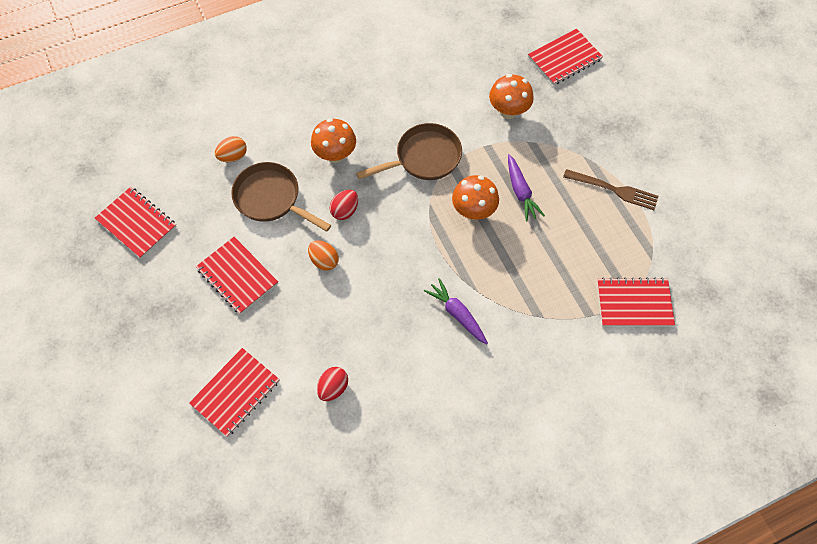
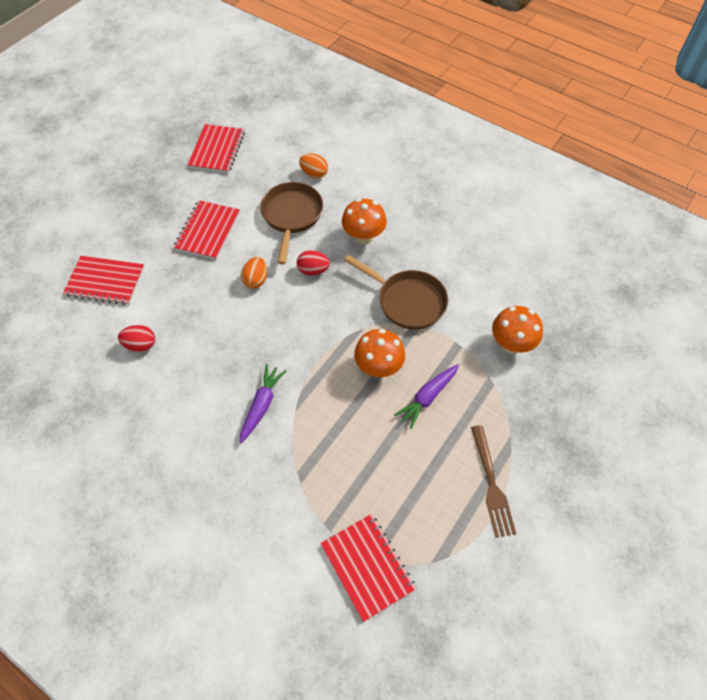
camera: 60 degrees right, 5 degrees down
(564, 58) = (615, 364): red notebook -> none

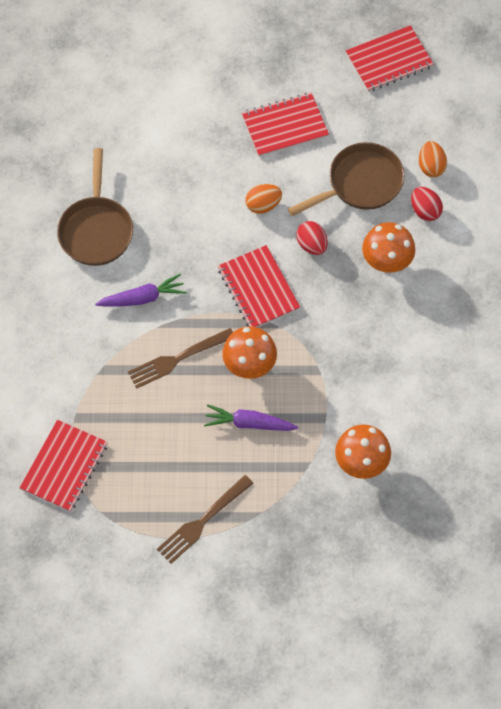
camera: 55 degrees right, 5 degrees up
(105, 281) = (166, 88): red notebook -> red notebook (258, 289)
(141, 345) = (127, 165): red egg -> red egg (425, 211)
(334, 413) = (178, 359): none -> brown fork
(407, 301) = (340, 346): brown pan -> brown pan (96, 230)

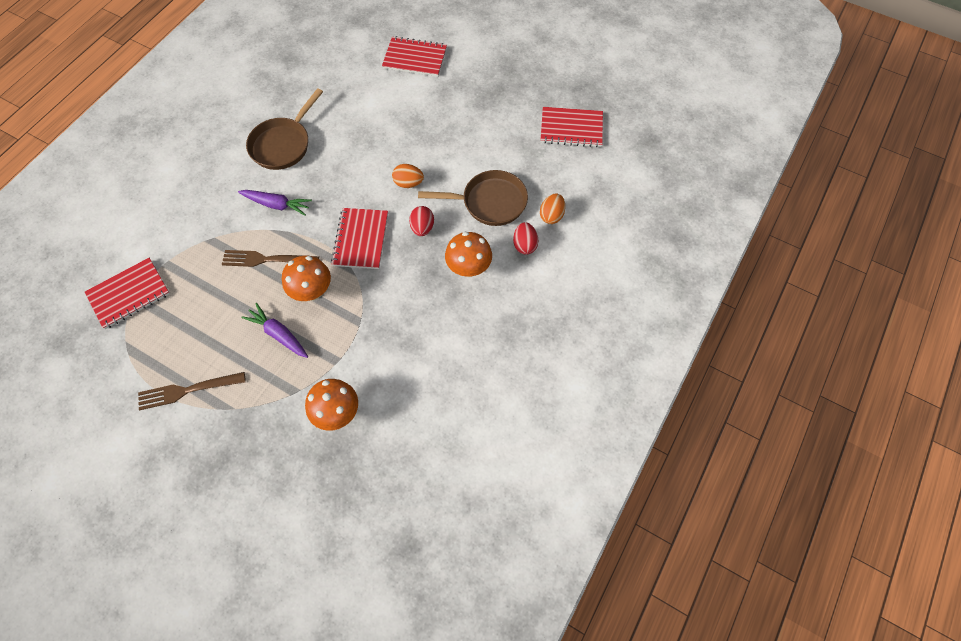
camera: 30 degrees right, 0 degrees up
(285, 126) = (464, 138): red notebook -> red notebook (415, 58)

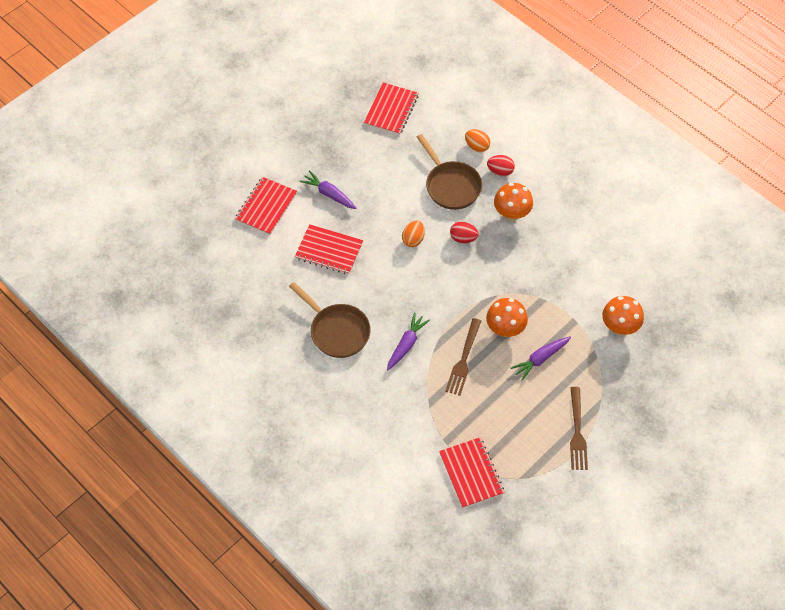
camera: 75 degrees left, 5 degrees down
(361, 239) = (462, 285): red notebook -> red notebook (329, 250)
(445, 102) = (329, 194): none -> purple carrot
(489, 202) = (451, 185): brown pan -> brown pan turned 135 degrees clockwise

